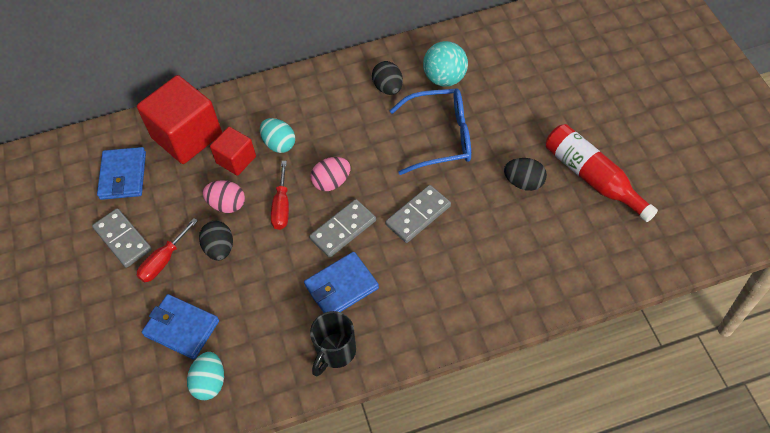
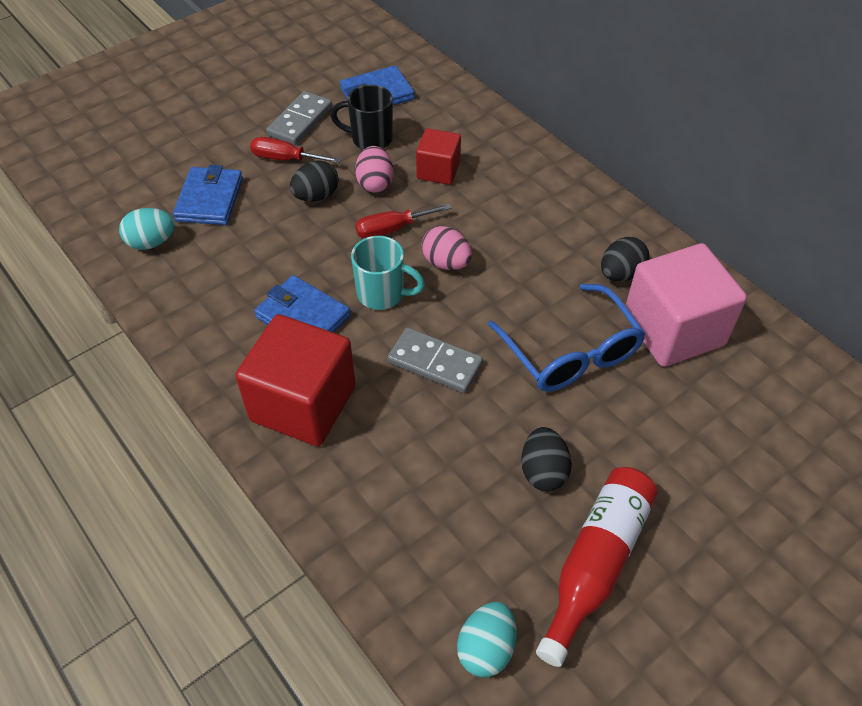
camera: 65 degrees right, 5 degrees down
(187, 136) = (450, 122): red cube -> red cube (303, 403)
(279, 144) = (478, 199): turquoise egg -> turquoise egg (486, 648)
(335, 352) = (214, 337): black mug -> black mug (370, 139)
(343, 230) = (382, 294): grey domino -> turquoise mug
(445, 78) = (673, 329): turquoise ball -> pink cube

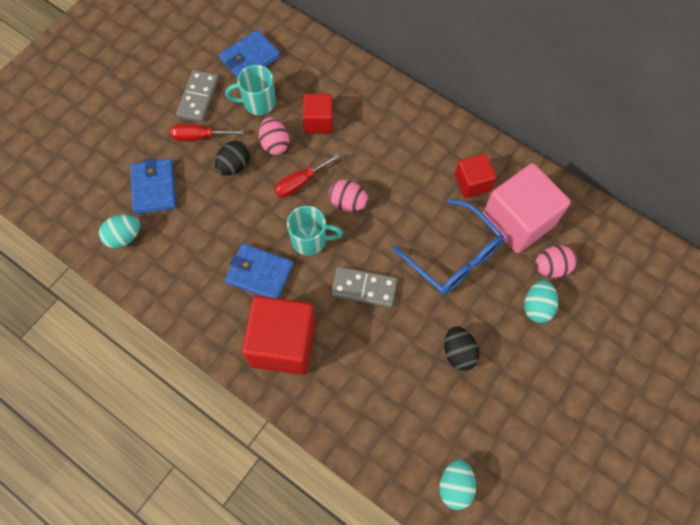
camera: 15 degrees left, 15 degrees up
(370, 139) = (258, 103): black mug -> turquoise mug
(596, 563) = (507, 409): red bottle -> none
(620, 274) = (472, 183): black egg -> red cube
(674, 439) = (537, 307): none -> turquoise egg
(708, 395) = (551, 267): none -> pink egg

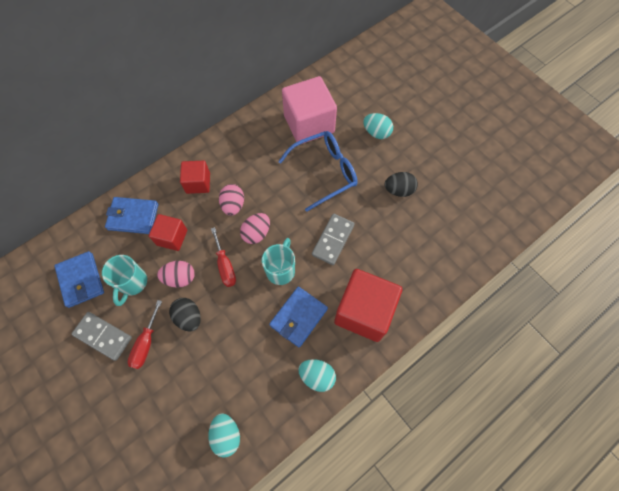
camera: 75 degrees left, 0 degrees up
(154, 188) = (184, 396): blue wallet -> blue wallet (133, 217)
(455, 486) = (491, 219): turquoise egg -> turquoise egg (317, 376)
(472, 183) = (269, 143): red cube -> red cube (198, 183)
(551, 267) = (350, 115): pink egg -> pink egg (233, 205)

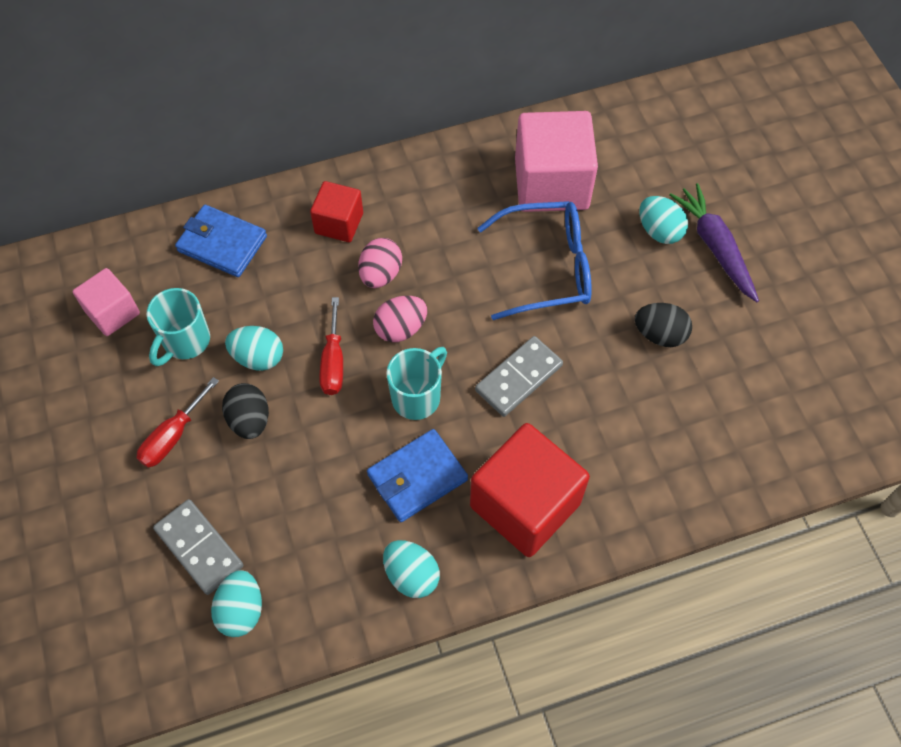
camera: 20 degrees right, 5 degrees down
(81, 280) = (112, 312): blue wallet -> pink cube
(103, 336) = (115, 404): grey domino -> grey domino (199, 548)
(172, 237) = (268, 293): red cube -> none
(180, 278) = (258, 357): pink egg -> turquoise egg
(409, 133) = (715, 247): none -> purple carrot

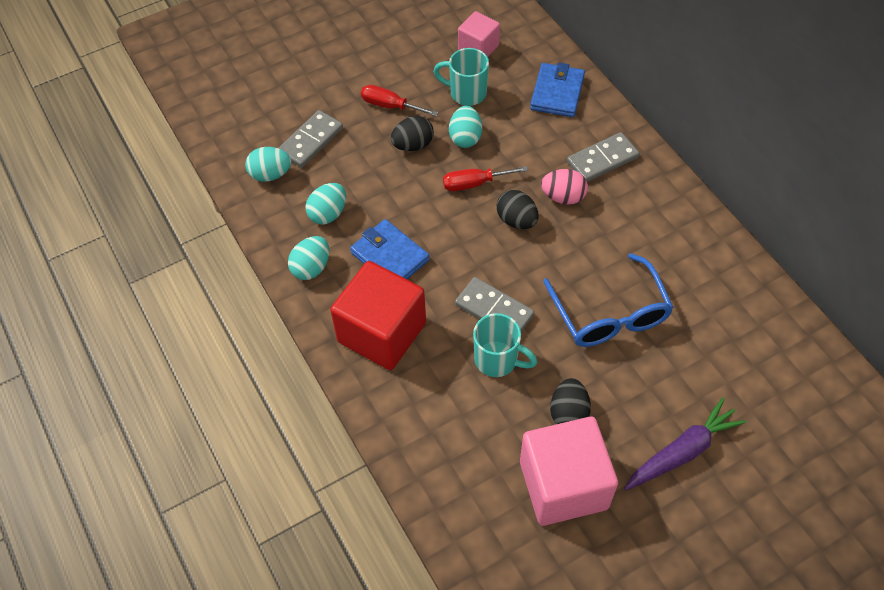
camera: 80 degrees right, 5 degrees down
(339, 223) = (602, 160): red cube -> grey domino
(401, 328) = (516, 220): pink egg -> black egg
(417, 396) = (458, 243): turquoise mug -> turquoise mug (498, 360)
(551, 184) = (702, 304): pink cube -> pink cube (563, 485)
(659, 231) = (682, 400): turquoise egg -> turquoise egg (328, 214)

